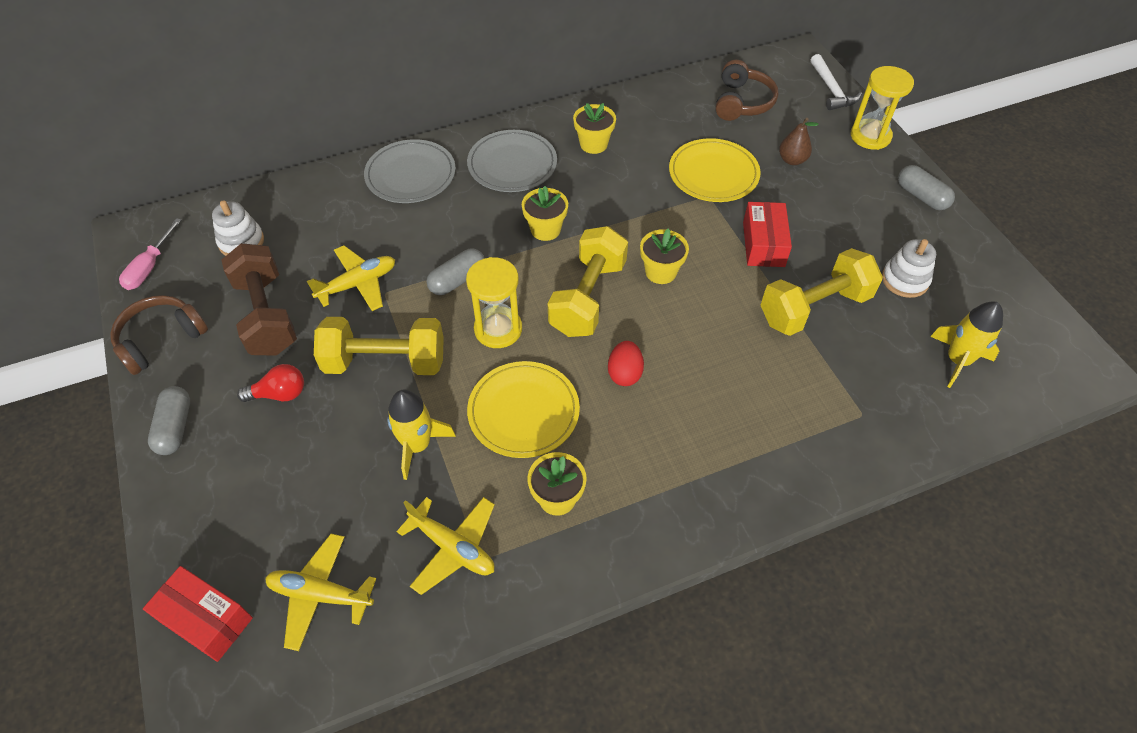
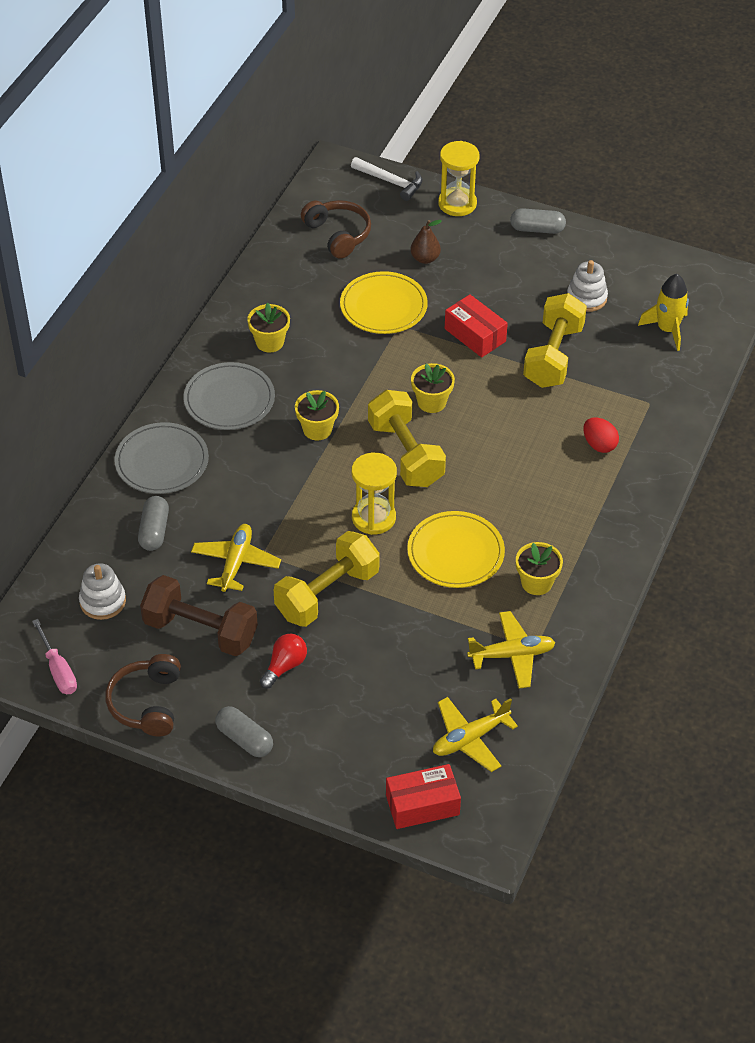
camera: 45 degrees left, 5 degrees down
(417, 445) = (417, 622): yellow rocket -> none
(457, 280) = (302, 508): grey capsule -> grey capsule (154, 531)
(624, 373) = (488, 483): red egg -> red egg (599, 445)

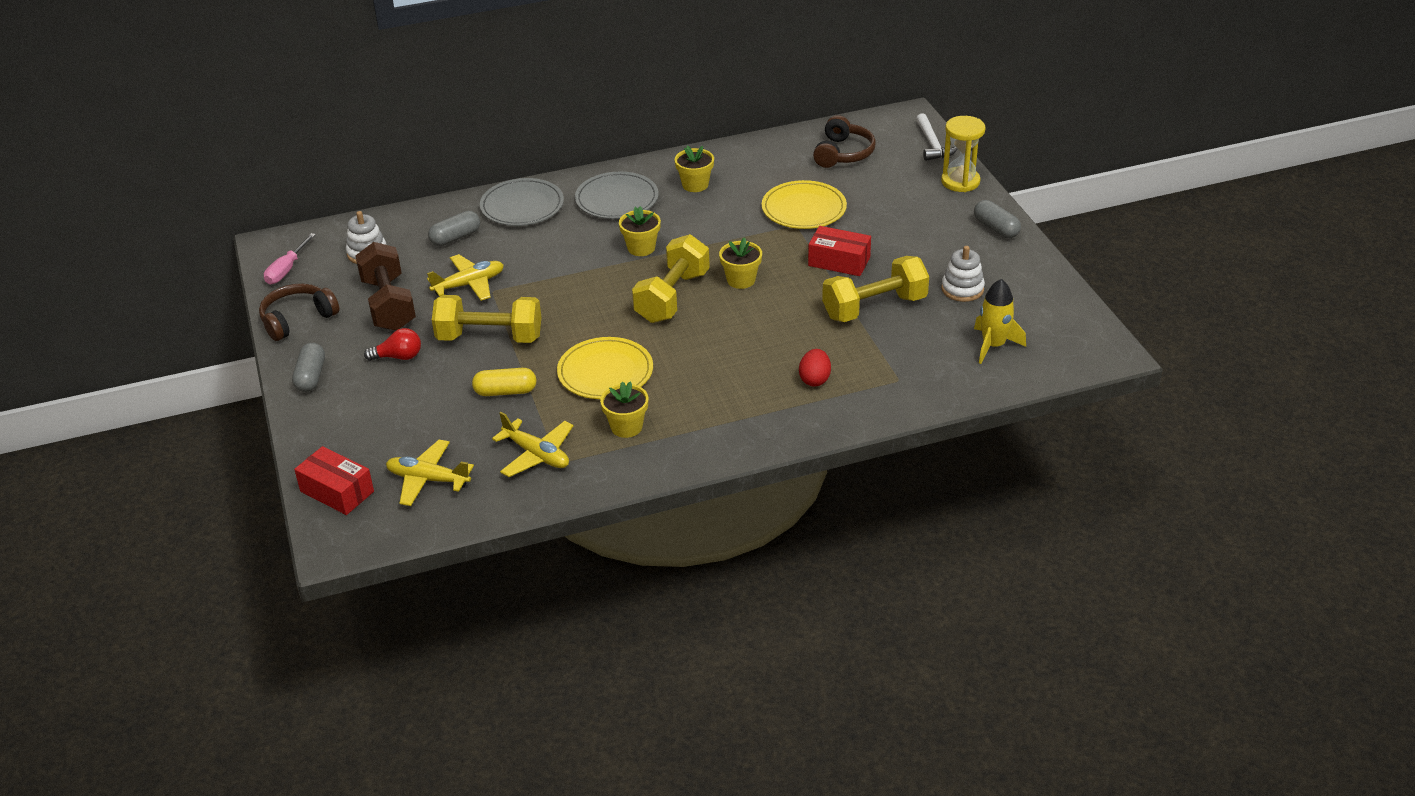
camera: 50 degrees right, 10 degrees down
(373, 518) = (590, 317): yellow hourglass -> none
(411, 626) = (505, 391): none -> yellow capsule
(425, 258) = (880, 199): brown pear -> none
(475, 335) = (839, 261): red box -> red box turned 75 degrees counterclockwise

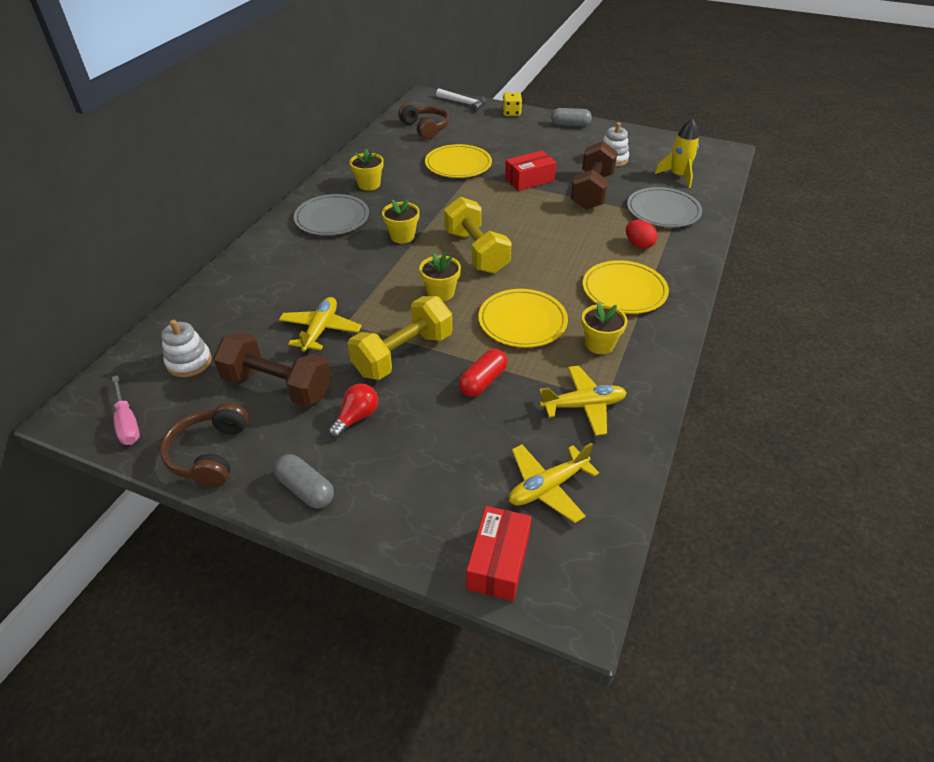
camera: 50 degrees left, 5 degrees up
(337, 491) = (498, 562): red box -> red box turned 60 degrees counterclockwise
(455, 237) = (250, 306): grey capsule -> none
(505, 391) = (483, 381): yellow capsule -> red capsule
(522, 206) = (268, 258): grey plate -> grey plate (663, 211)
(725, 405) = (624, 290): none -> yellow plate
(741, 280) = (497, 219): yellow flower pot -> yellow flower pot (441, 293)
(874, 307) = (592, 191): yellow dumbbell -> brown dumbbell
(960, 181) = (511, 113): yellow hourglass -> yellow dice

